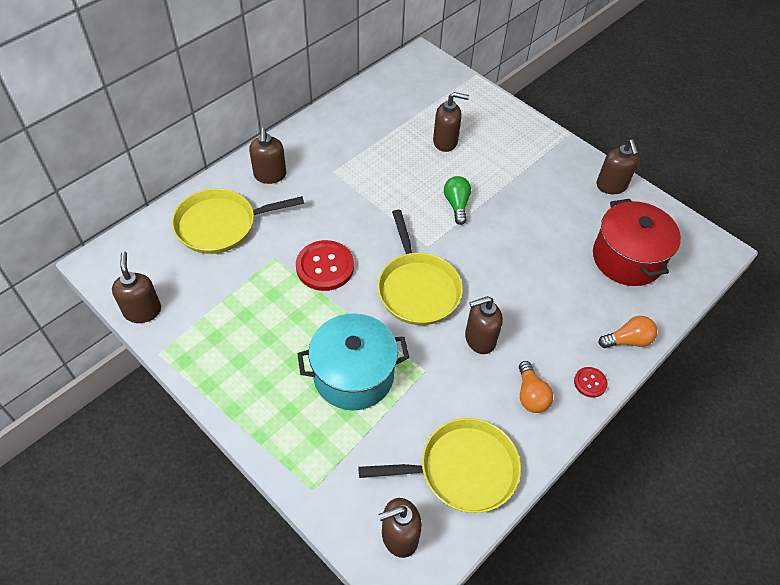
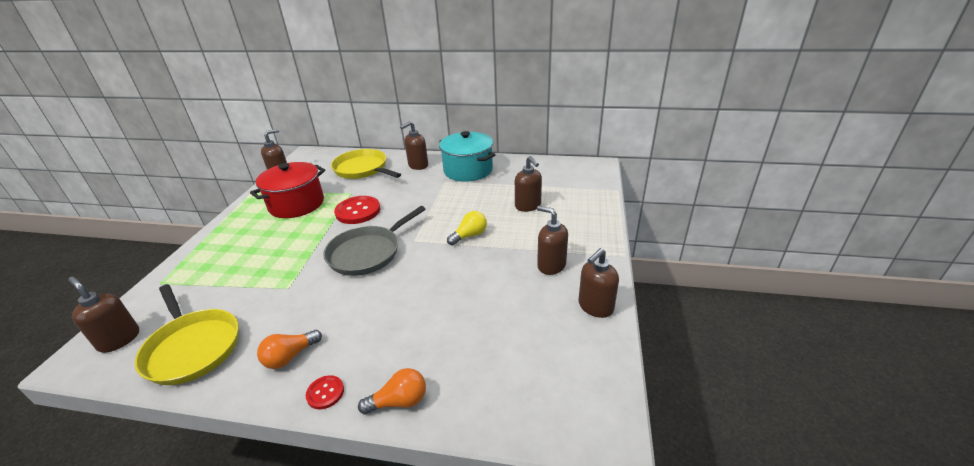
camera: 60 degrees right, 20 degrees down
(353, 375) = (267, 259): turquoise pot -> turquoise pot (468, 170)
(417, 289) = (367, 253): yellow pan -> grey pan
(456, 204) = (469, 235): green light bulb -> yellow light bulb
(479, 339) = (336, 302): brown soap dispenser -> brown soap dispenser (551, 265)
(627, 258) = (511, 356): red pot -> red pot (296, 204)
(628, 340) = (399, 401): orange light bulb -> orange light bulb turned 60 degrees counterclockwise

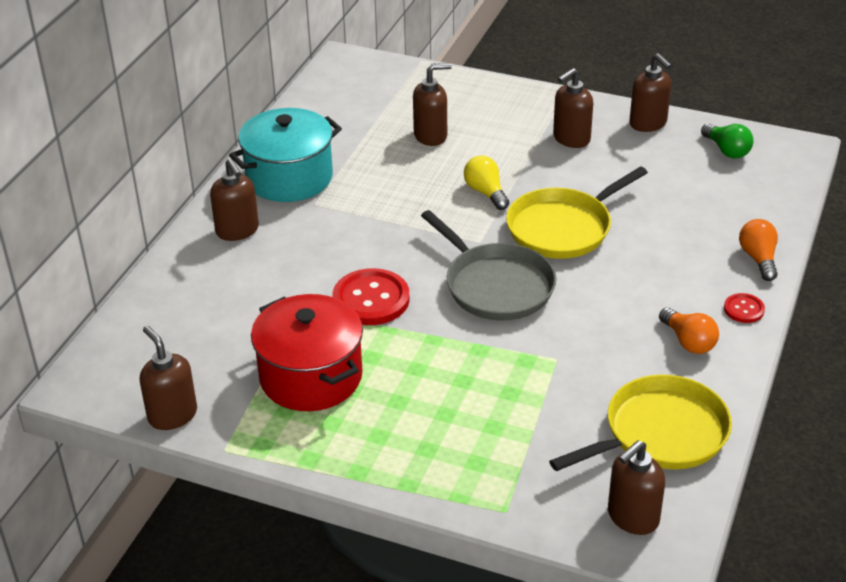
camera: 80 degrees left, 5 degrees up
(362, 169) = (210, 299): yellow pan -> yellow pan (563, 228)
(575, 367) = (727, 150): none -> green light bulb

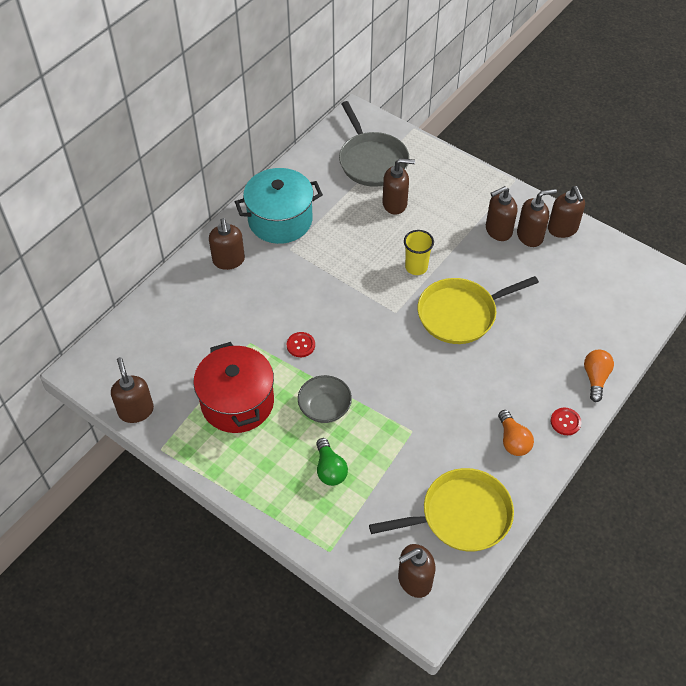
camera: 15 degrees right, 15 degrees up
(371, 299) = (300, 345): red button -> red button, size x0.51
(431, 358) = (324, 408): none -> grey bowl
(486, 192) = (416, 267): yellow light bulb -> yellow cup
(496, 286) = (392, 355): grey pan -> grey pan (372, 161)
(612, 137) = (530, 236): none -> brown soap dispenser
(727, 150) = (613, 269): green light bulb -> green light bulb (330, 469)

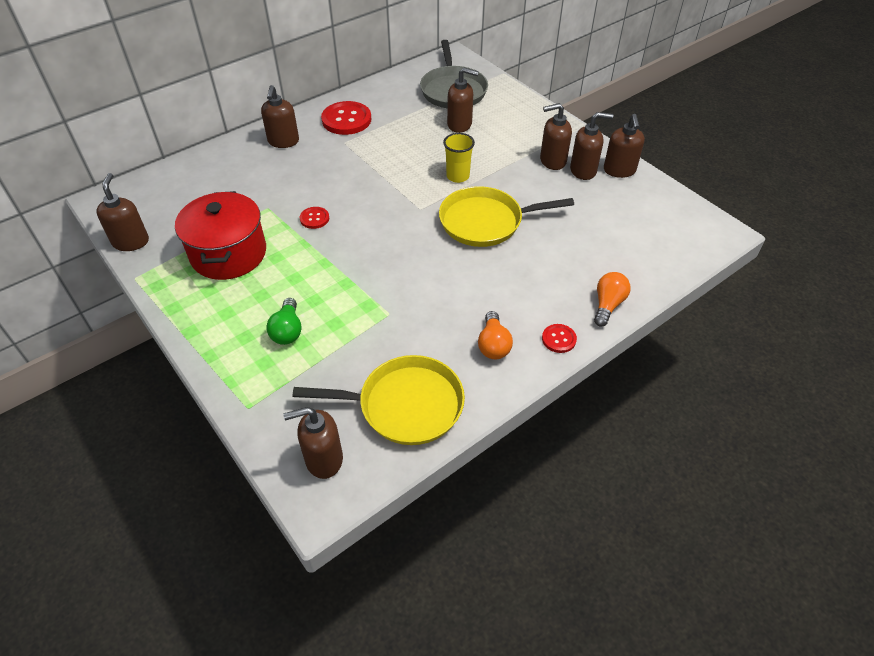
camera: 15 degrees right, 5 degrees down
(280, 220) = (346, 120): turquoise pot -> red button
(324, 408) = (310, 275): grey bowl -> none

